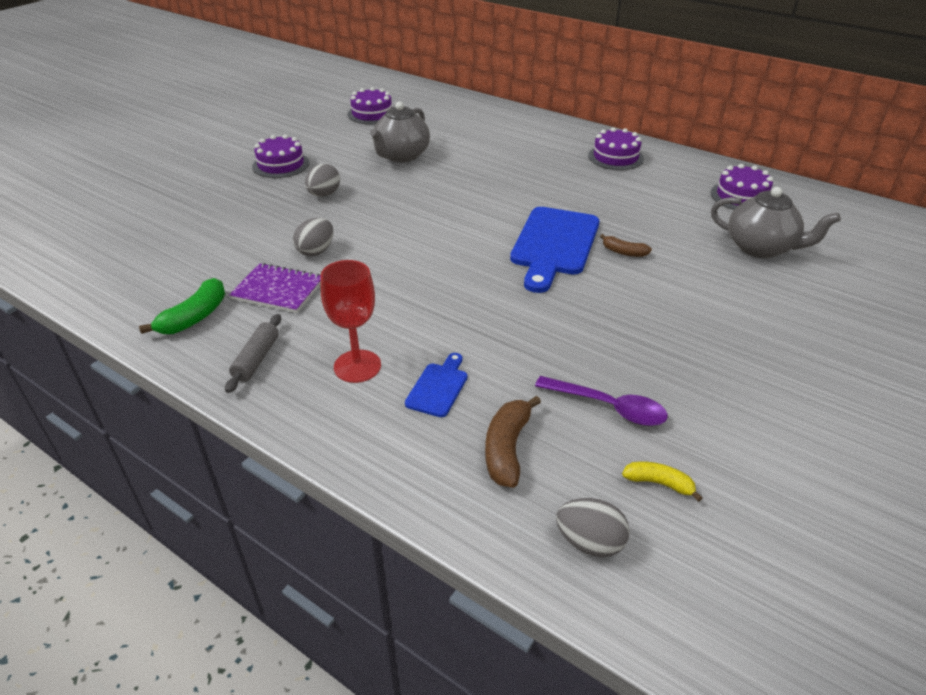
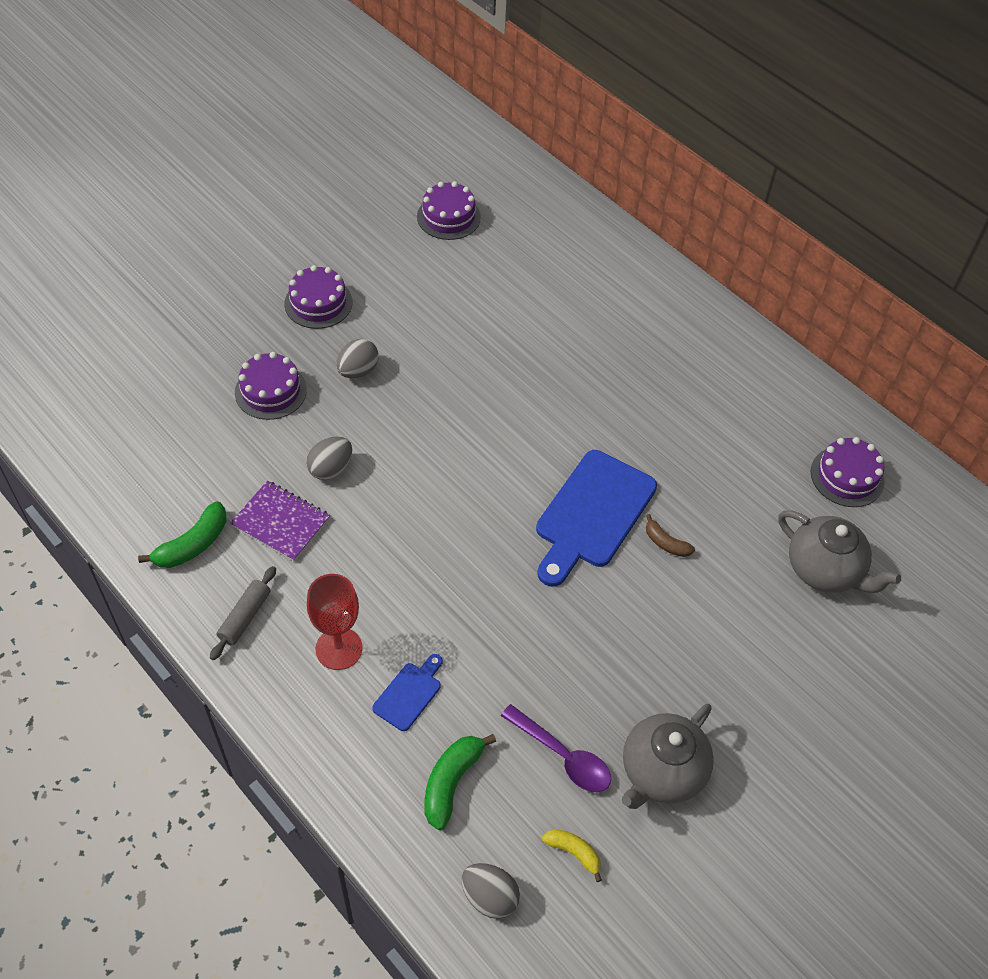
camera: 10 degrees right, 15 degrees up
(401, 156) = (464, 314): grey teapot -> grey teapot (661, 772)
(507, 448) = (451, 782): brown banana -> green banana
(615, 157) = (725, 369): purple cake -> purple cake (270, 391)

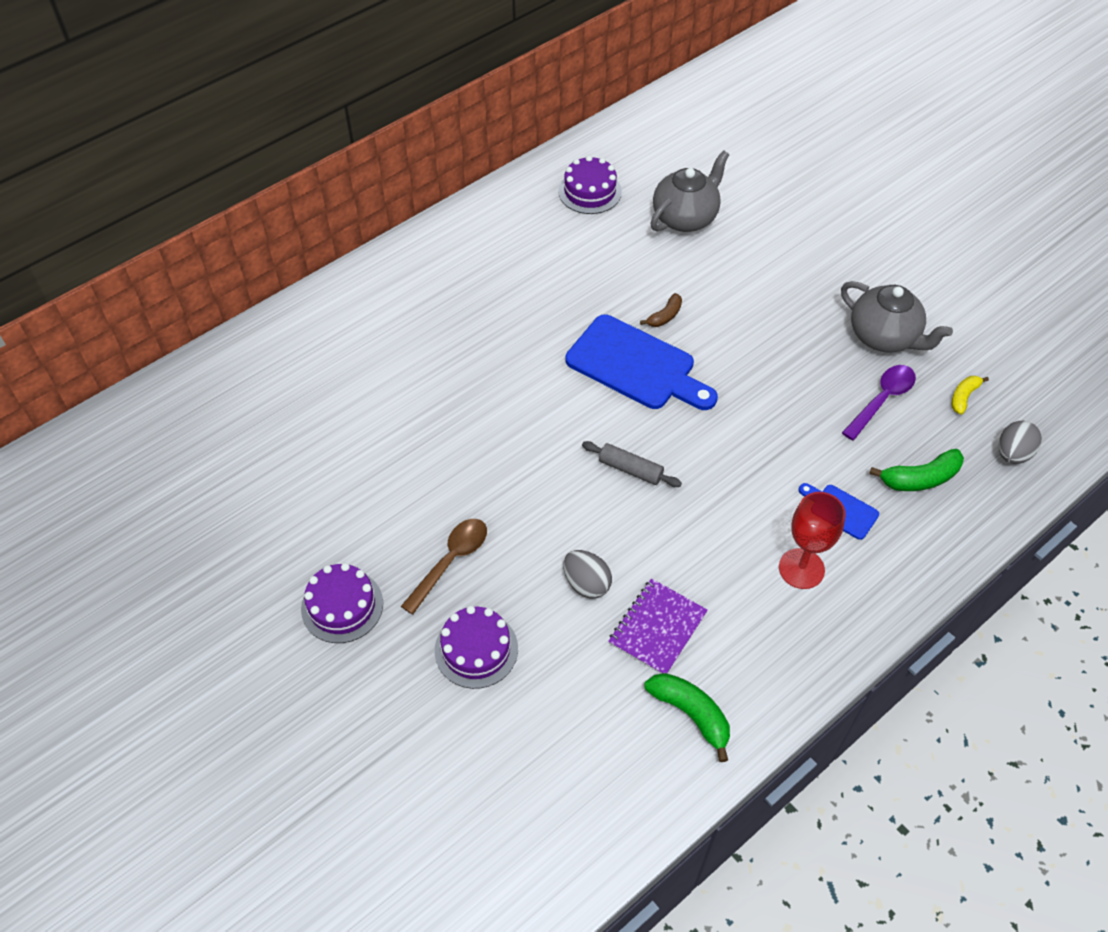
camera: 85 degrees left, 0 degrees up
(245, 617) = (775, 655): grey rolling pin -> grey rolling pin (630, 469)
(358, 371) = (450, 561): grey egg -> brown spoon
(448, 217) = (219, 474): purple cake -> none
(451, 782) = (920, 478): green banana -> green banana turned 45 degrees counterclockwise

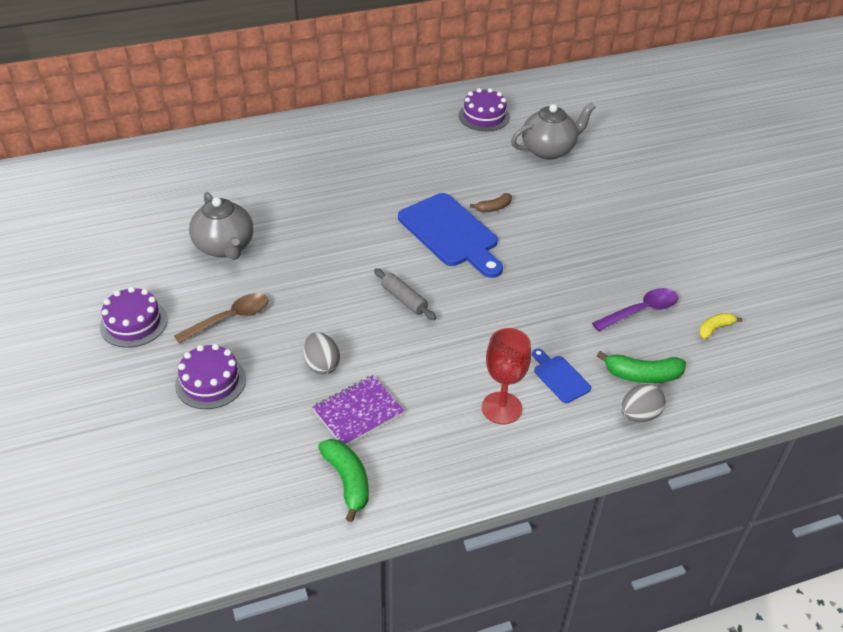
camera: 20 degrees right, 10 degrees down
(884, 337) = (668, 268): grey teapot -> grey teapot (225, 247)
(1012, 454) = (737, 381): grey egg -> grey egg (639, 415)

